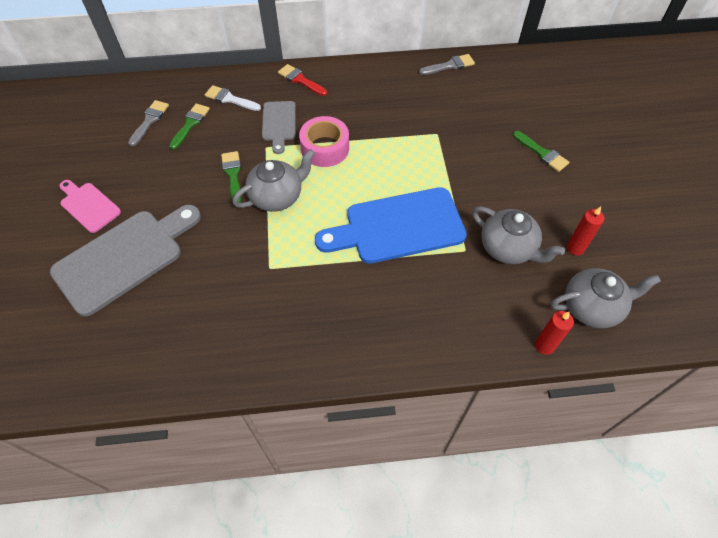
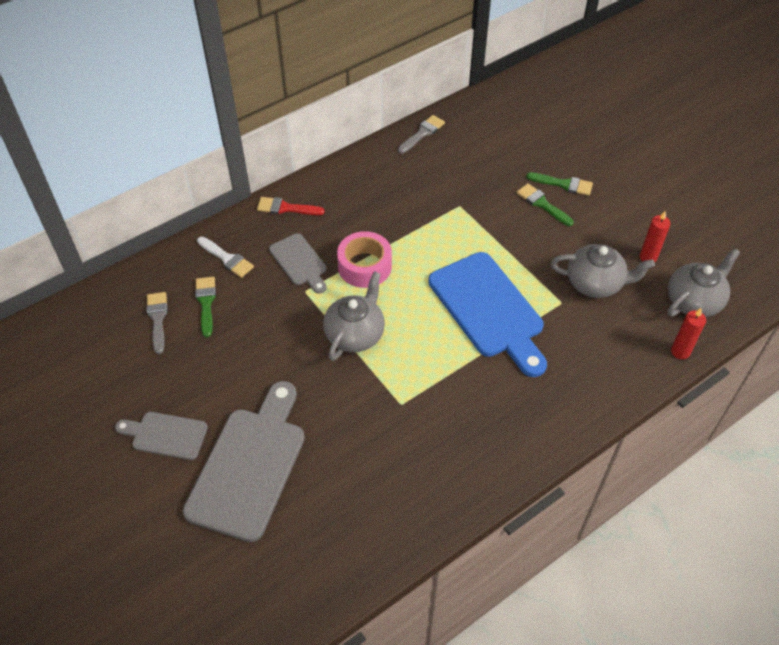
camera: 30 degrees left, 5 degrees down
(88, 206) = (165, 435): pink cutting board -> grey cutting board
(230, 99) = (227, 258): white brush -> white brush turned 135 degrees counterclockwise
(233, 174) = (293, 333): green brush -> green brush (542, 204)
(398, 227) = (489, 309): blue cutting board -> blue cutting board turned 75 degrees counterclockwise

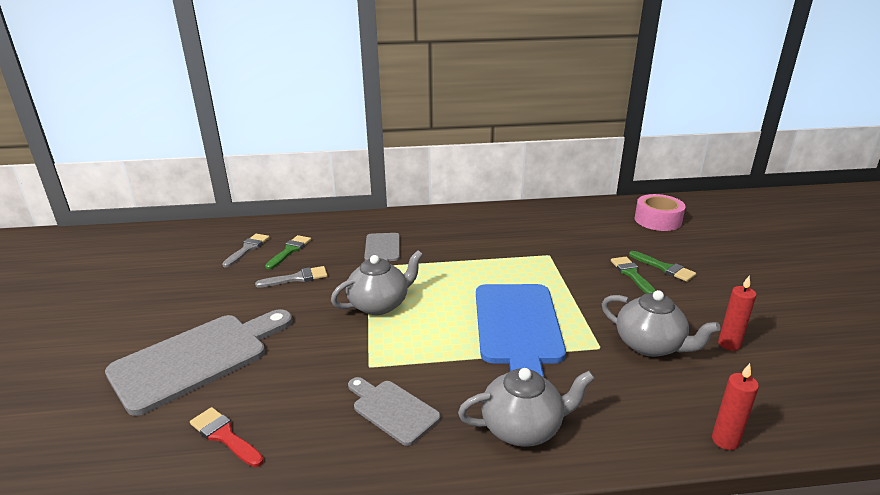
camera: 30 degrees right, 25 degrees down
(165, 435) = (167, 314): grey cutting board -> grey cutting board (392, 410)
(227, 258) = (332, 233): white brush -> none
(286, 208) = (404, 220): red brush -> red brush (224, 436)
(364, 266) = (431, 267): pink tape -> pink tape (657, 220)
(422, 133) = (553, 209): grey brush -> grey brush (297, 278)
(694, 301) = (771, 399): grey teapot -> grey teapot (523, 427)

